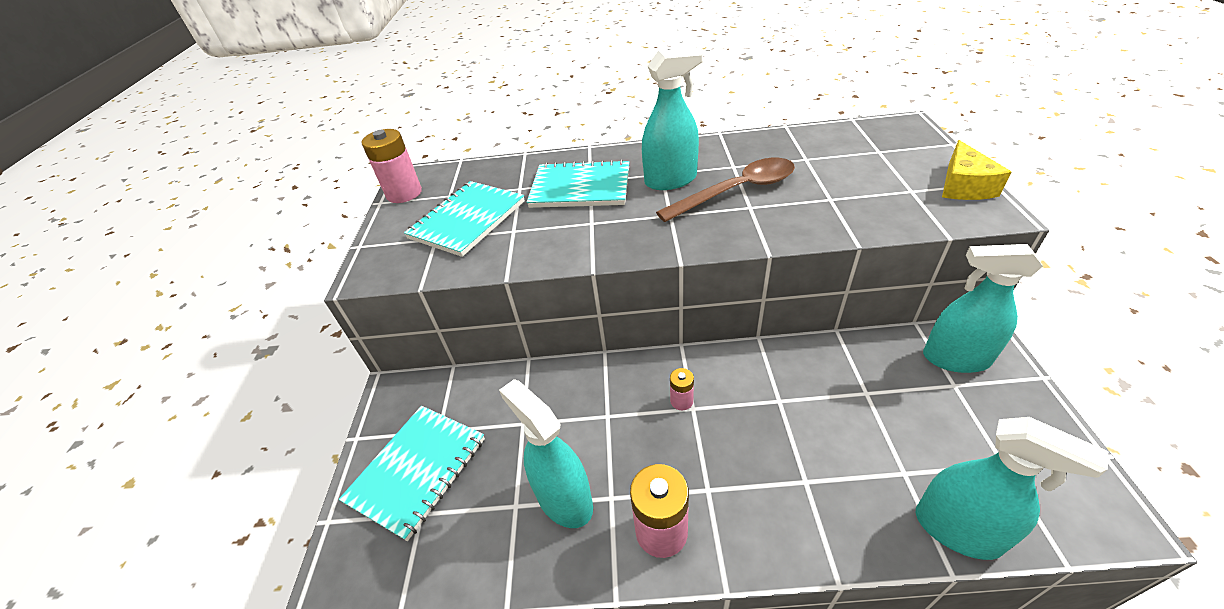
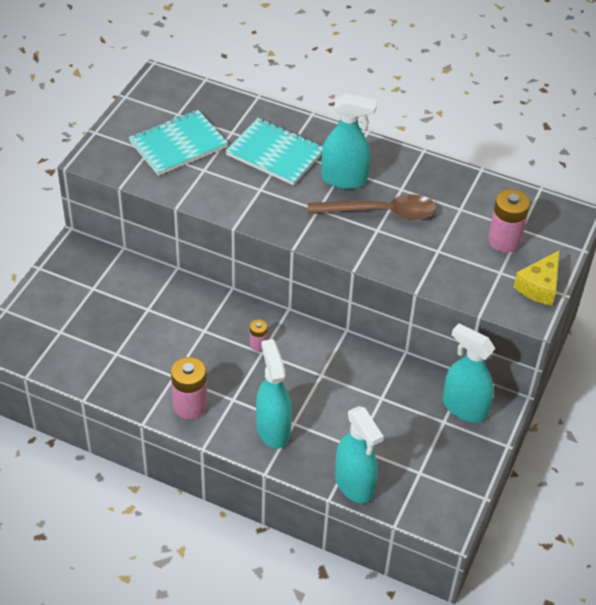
camera: 20 degrees right, 5 degrees up
(404, 193) = (146, 96): pink battery -> pink battery (504, 241)
(417, 470) = (68, 306): turquoise notebook -> none
(564, 499) = (146, 364): turquoise spray bottle -> turquoise spray bottle (273, 429)

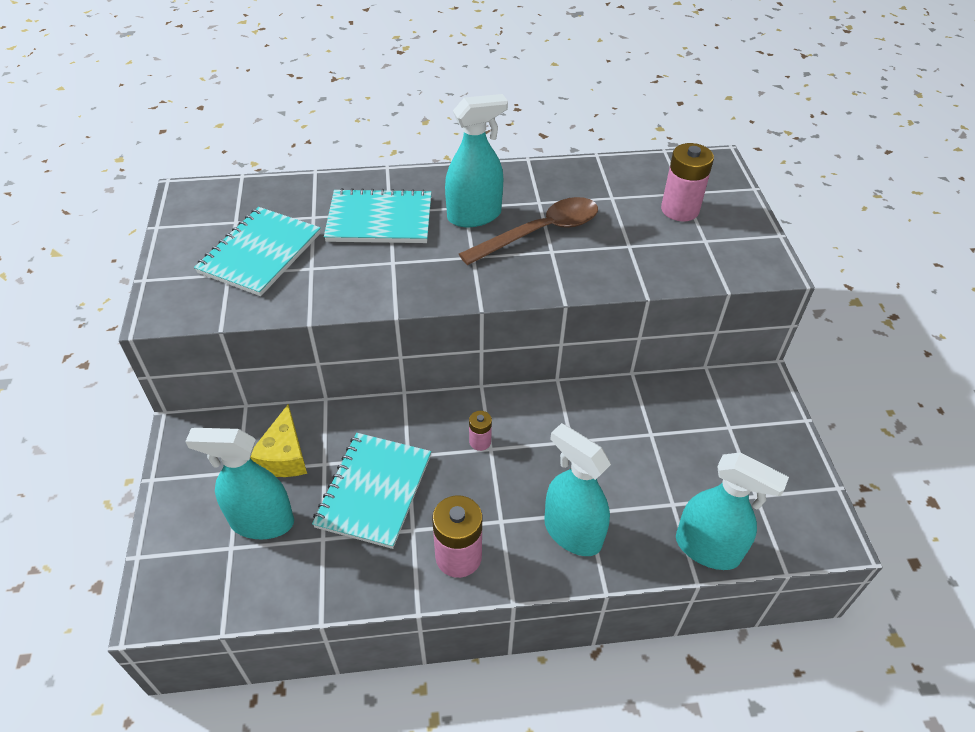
camera: 30 degrees left, 0 degrees up
(167, 341) = (374, 491): none -> turquoise notebook
(464, 408) = (735, 402): turquoise spray bottle -> turquoise spray bottle (261, 522)
(539, 286) = (752, 238): yellow cheese -> yellow cheese (284, 456)

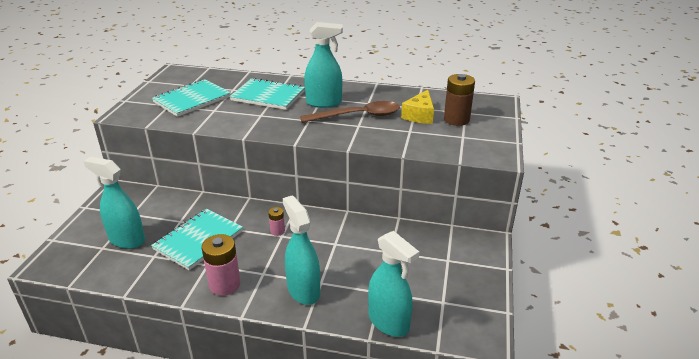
camera: 20 degrees right, 15 degrees down
(284, 456) = (160, 212): yellow cheese -> yellow cheese (419, 115)
(680, 209) = (456, 119): pink battery -> brown battery

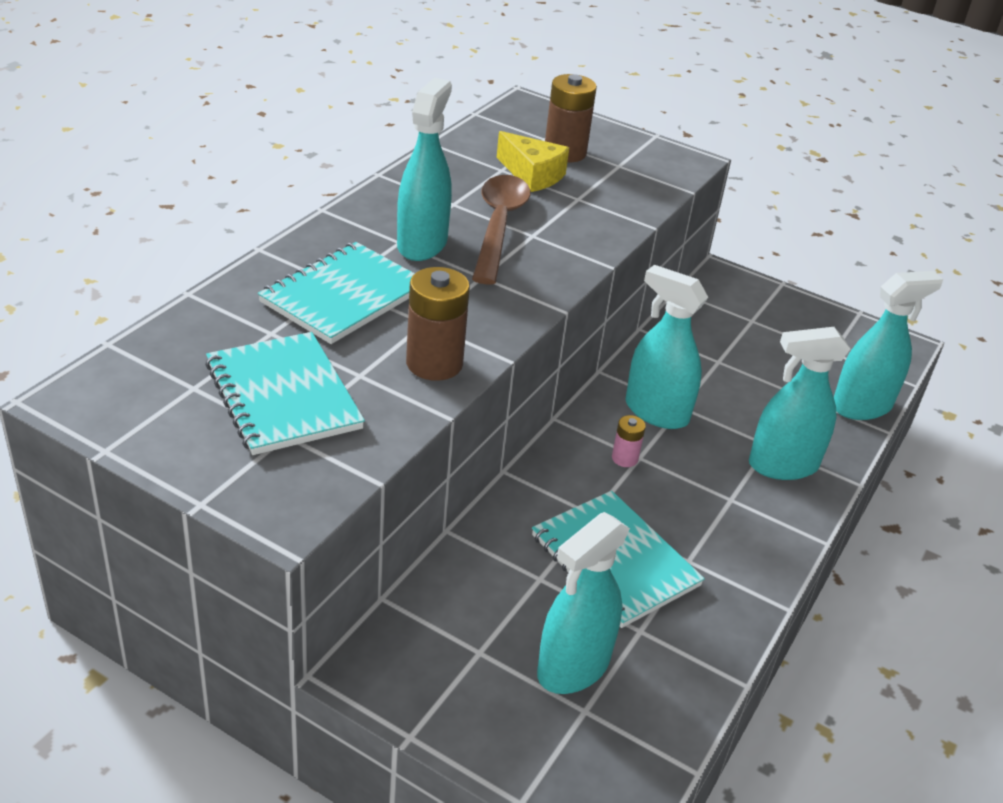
camera: 75 degrees left, 5 degrees up
(224, 284) = (748, 547): pink battery -> none
(230, 122) = (434, 363): none -> brown battery
(323, 235) = (656, 412): none -> turquoise spray bottle

